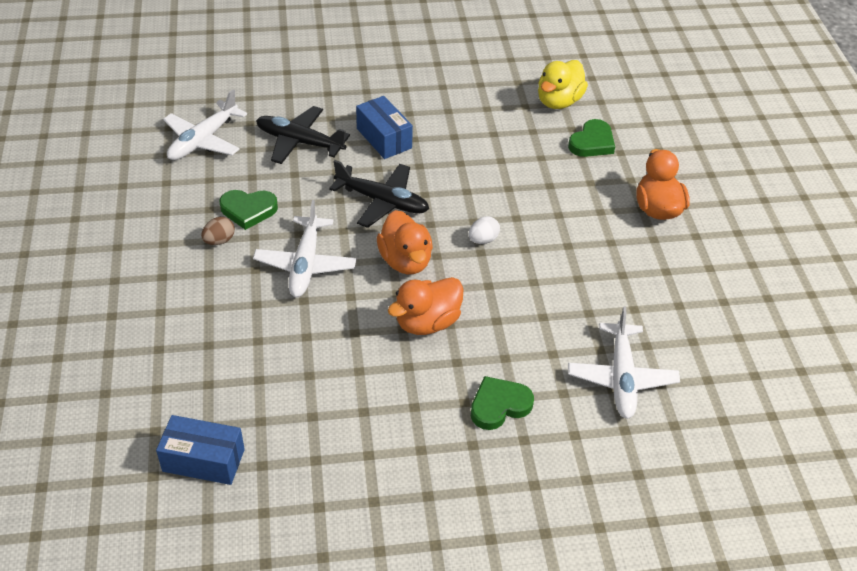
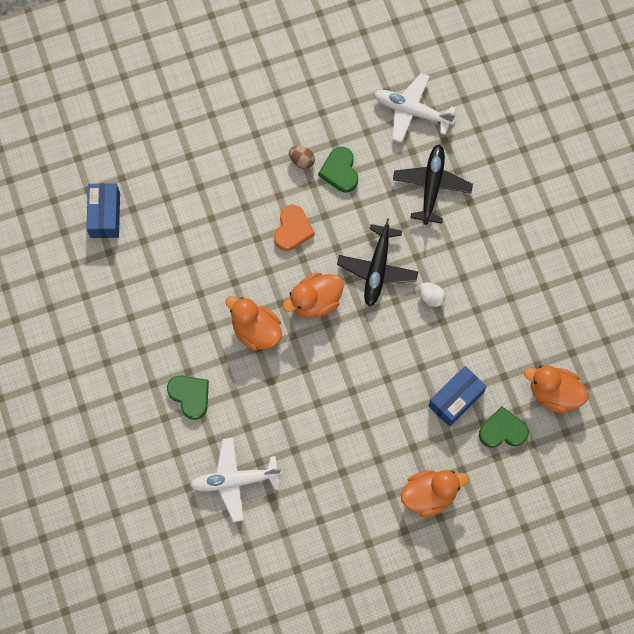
camera: 80 degrees right, 25 degrees up
(305, 264) = (292, 229): white plane -> orange heart
(384, 138) = (456, 252): blue box -> blue box (456, 399)
(483, 240) = (353, 356): white egg -> white egg (431, 297)
(558, 101) = (554, 393): yellow duck -> orange duck
(592, 142) = (502, 430): green heart -> green heart turned 150 degrees clockwise

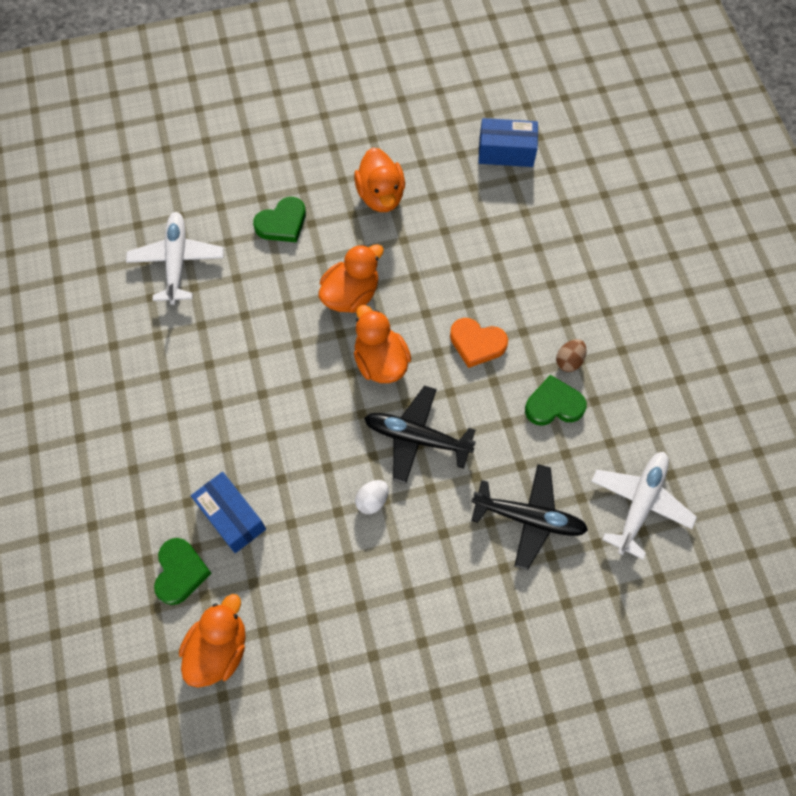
camera: 95 degrees right, 5 degrees down
(429, 495) = (116, 471): orange duck -> orange duck (381, 195)

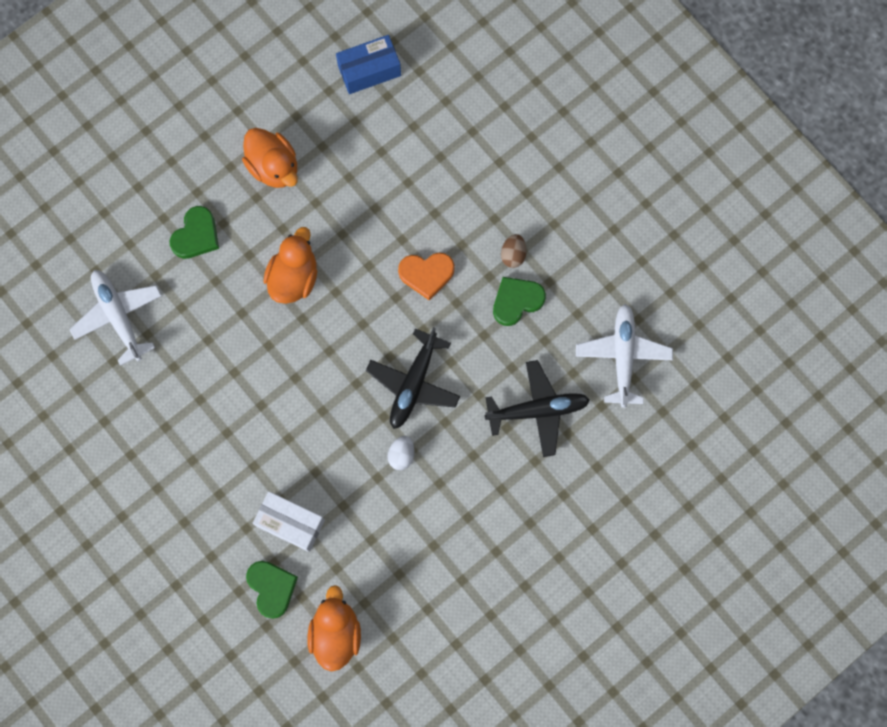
camera: 25 degrees left, 10 degrees up
(232, 517) = (290, 523): blue box -> white box
(380, 361) = (350, 329): orange duck -> none
(416, 438) = (413, 383): black plane -> black plane turned 60 degrees counterclockwise

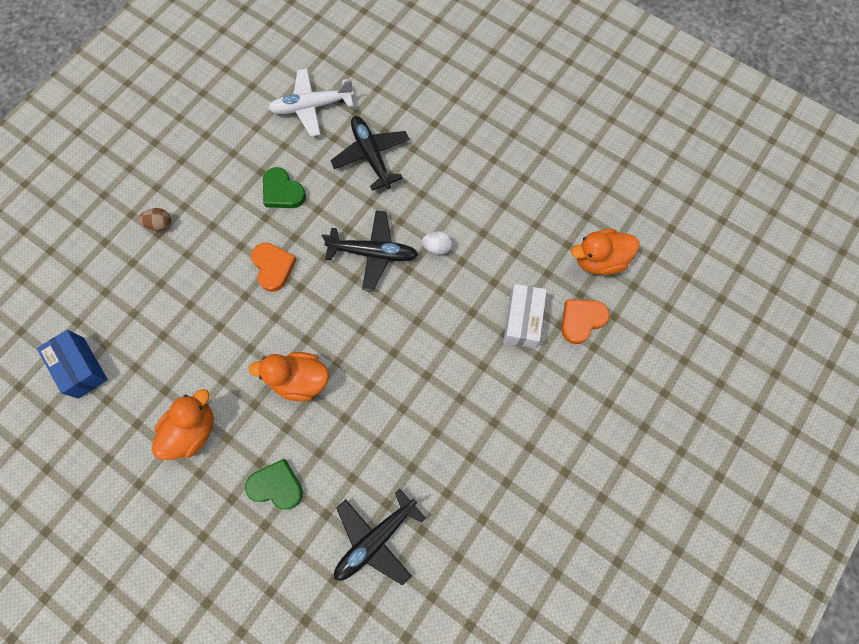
camera: 105 degrees left, 5 degrees down
(118, 316) = (375, 539): white plane -> black plane
(272, 588) = (581, 320): green heart -> orange heart
(513, 254) = (242, 203): brown egg -> brown egg (160, 224)

